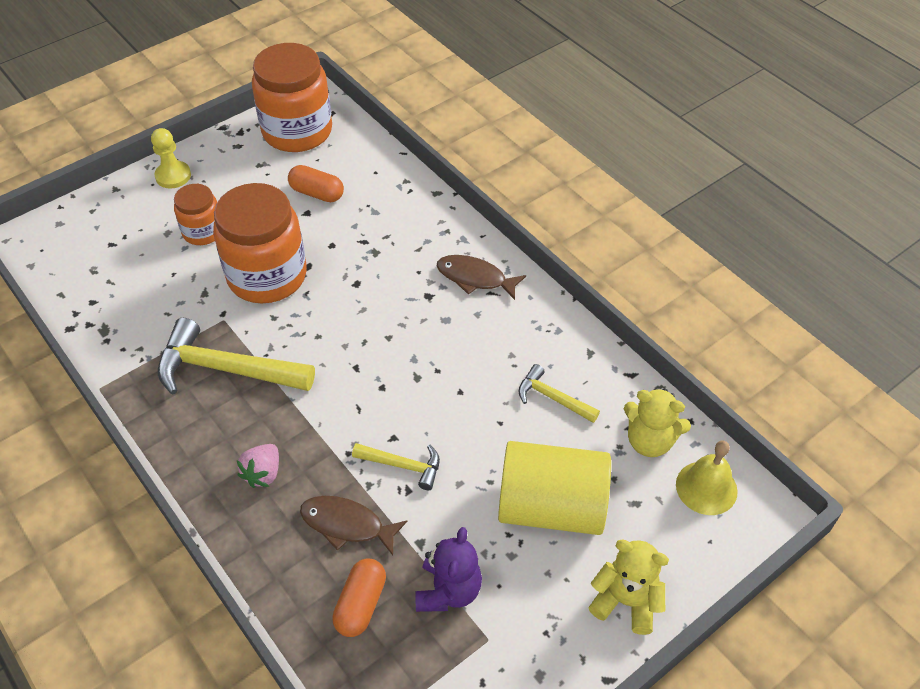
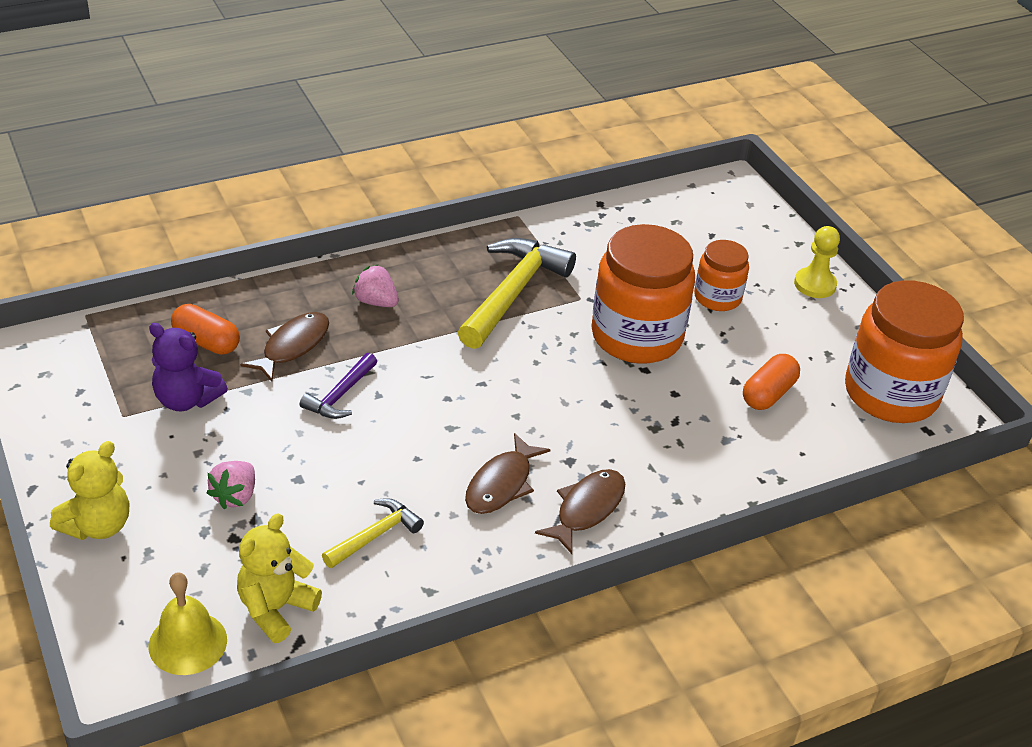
camera: 100 degrees right, 10 degrees down
(403, 466) = (340, 395): yellow hammer -> purple hammer
(469, 331) = (501, 484): none -> brown fish
(551, 507) = (235, 496): yellow cylinder -> pink strawberry

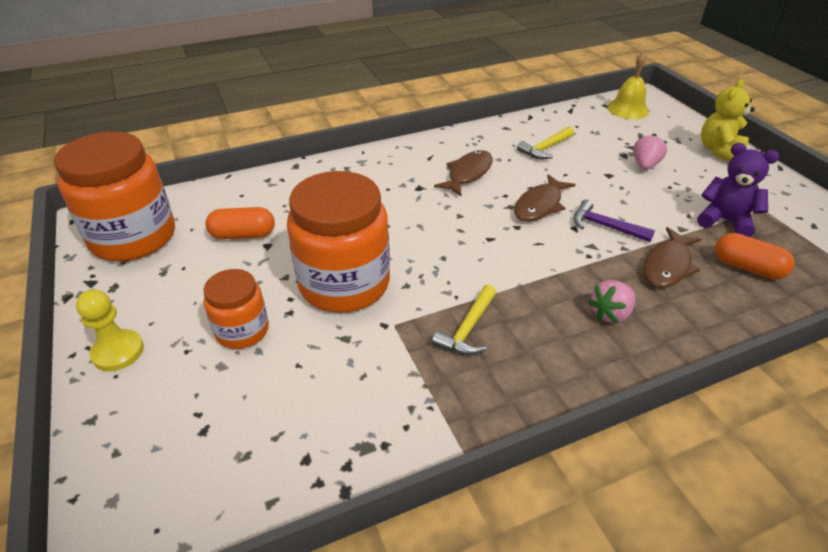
camera: 175 degrees left, 0 degrees up
(276, 609) = (589, 120): yellow teddy bear -> none
(340, 395) = (605, 226): purple hammer -> purple hammer turned 90 degrees counterclockwise
(376, 302) = (610, 313): pink strawberry -> pink strawberry turned 105 degrees clockwise
(513, 293) = (468, 329): yellow hammer -> yellow hammer, size x0.53
(587, 509) = (410, 162): brown fish -> brown fish (540, 205)
(768, 394) = (243, 235): orange capsule -> orange capsule turned 45 degrees clockwise

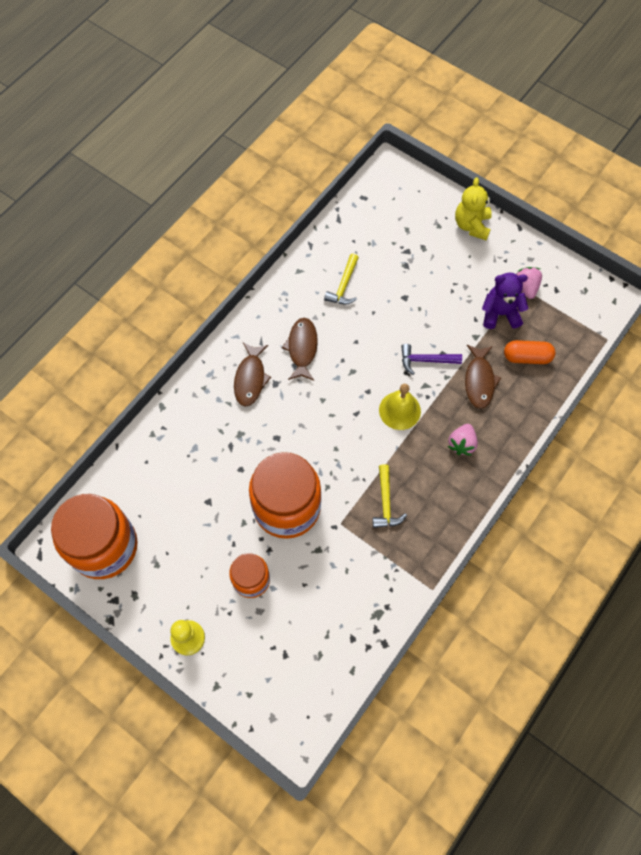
camera: 30 degrees left, 25 degrees up
(243, 235) = (183, 501): orange capsule -> none
(540, 205) = (372, 359): brown fish -> brown fish (250, 379)
(628, 109) = (383, 195): yellow bell -> yellow bell (399, 410)
(645, 165) = (425, 272): pink strawberry -> pink strawberry (526, 287)

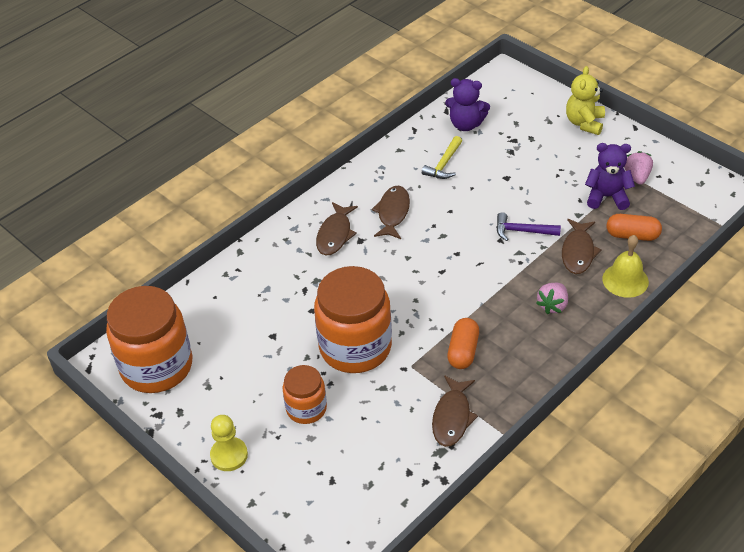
camera: 10 degrees right, 20 degrees down
(359, 235) = (466, 124): none -> purple teddy bear
(384, 576) = (452, 417): none -> brown fish
(386, 502) = (463, 351): yellow hammer -> orange capsule
(399, 410) = (488, 272): yellow bell -> yellow bell (625, 280)

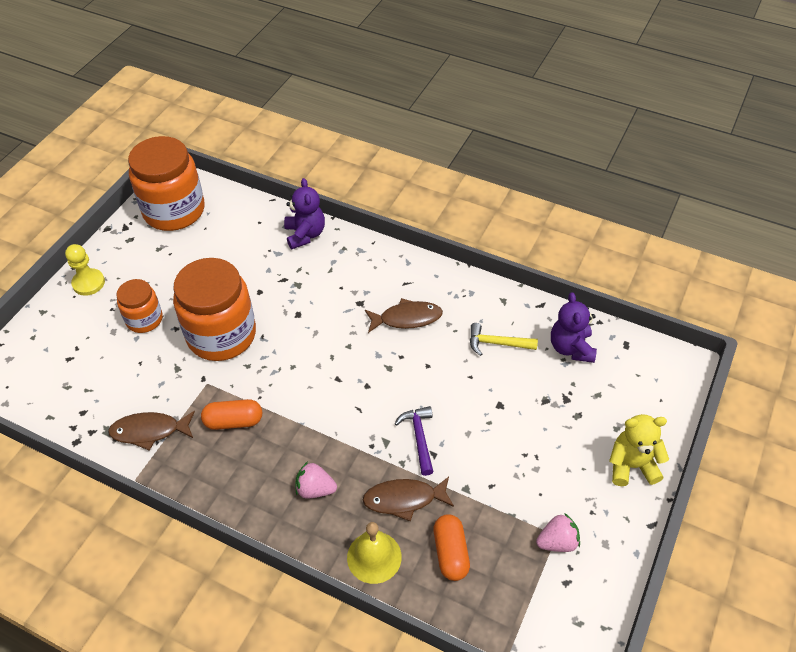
camera: 70 degrees right, 5 degrees up
(335, 234) = (361, 282): brown fish -> none
(607, 197) = (507, 513): purple teddy bear -> purple teddy bear (305, 234)

